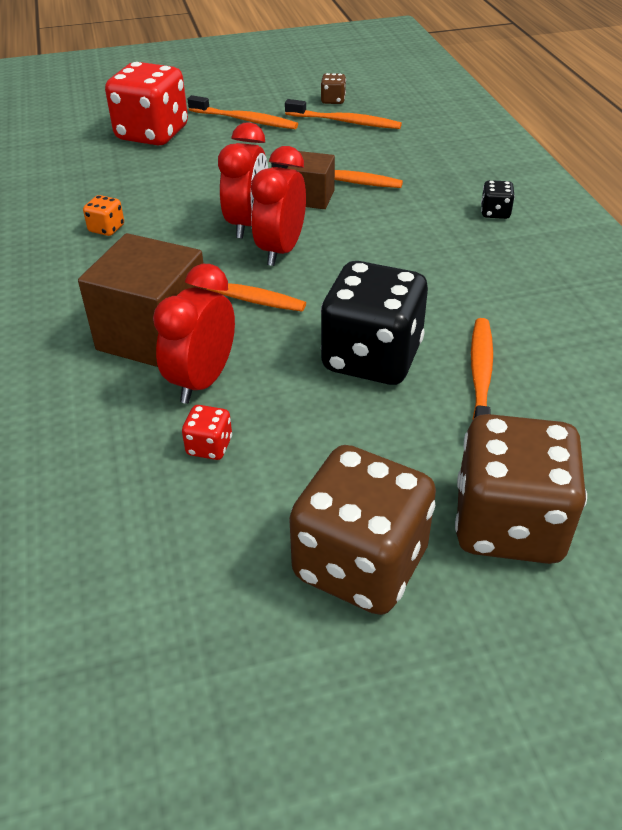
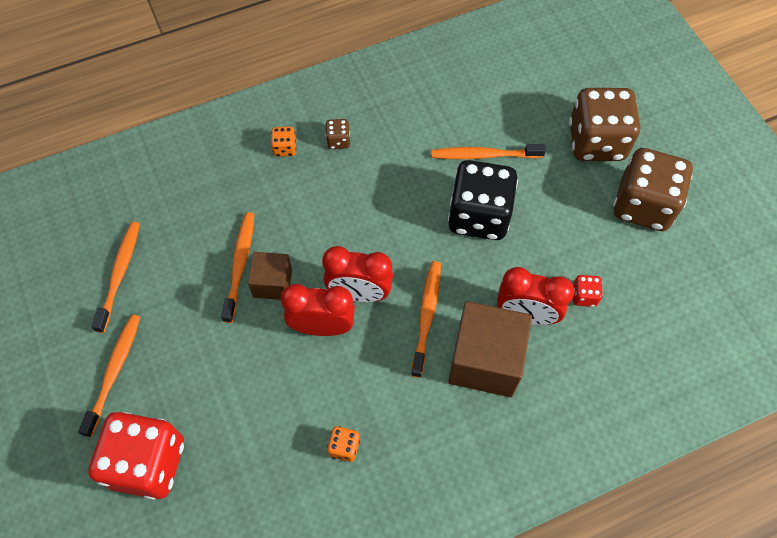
camera: 100 degrees left, 20 degrees up
(333, 100) = (67, 292): brown dice -> brown dice (338, 141)
(495, 213) = (285, 148): black dice -> orange dice

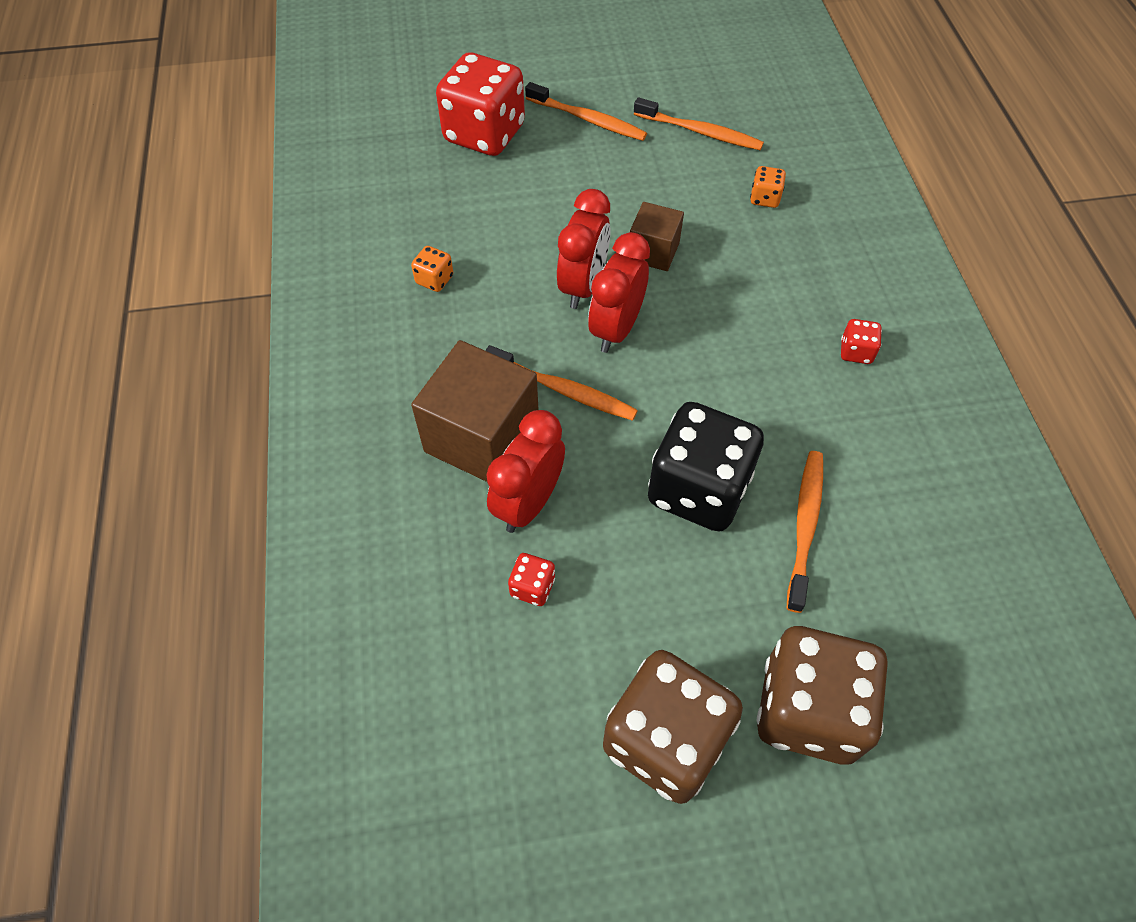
camera: 105 degrees right, 5 degrees down
(240, 265) = (685, 227): orange toothbrush -> none
(285, 148) = (850, 293): orange dice -> orange dice (764, 198)
(338, 141) = (856, 352): brown dice -> red dice

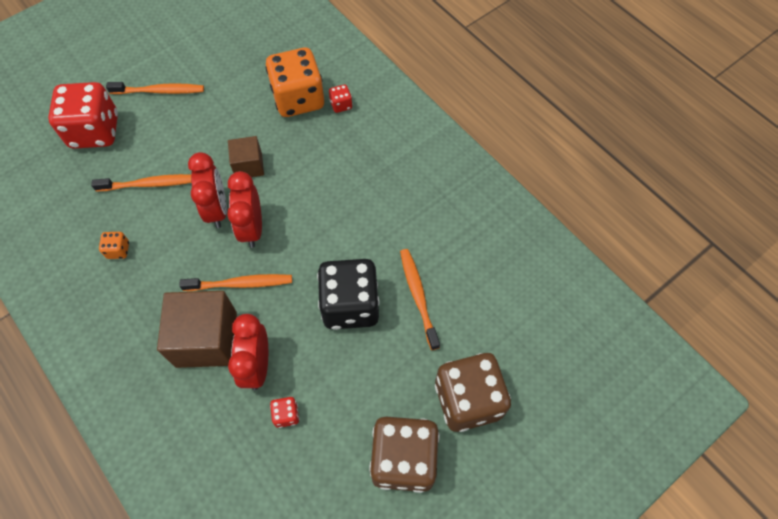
camera: 30 degrees left, 5 degrees up
(699, 132) = (236, 69): orange toothbrush -> orange toothbrush (149, 184)
(764, 198) = (298, 99): orange dice -> orange dice, size x2.42
(856, 352) = (397, 176): red dice -> red dice (341, 105)

